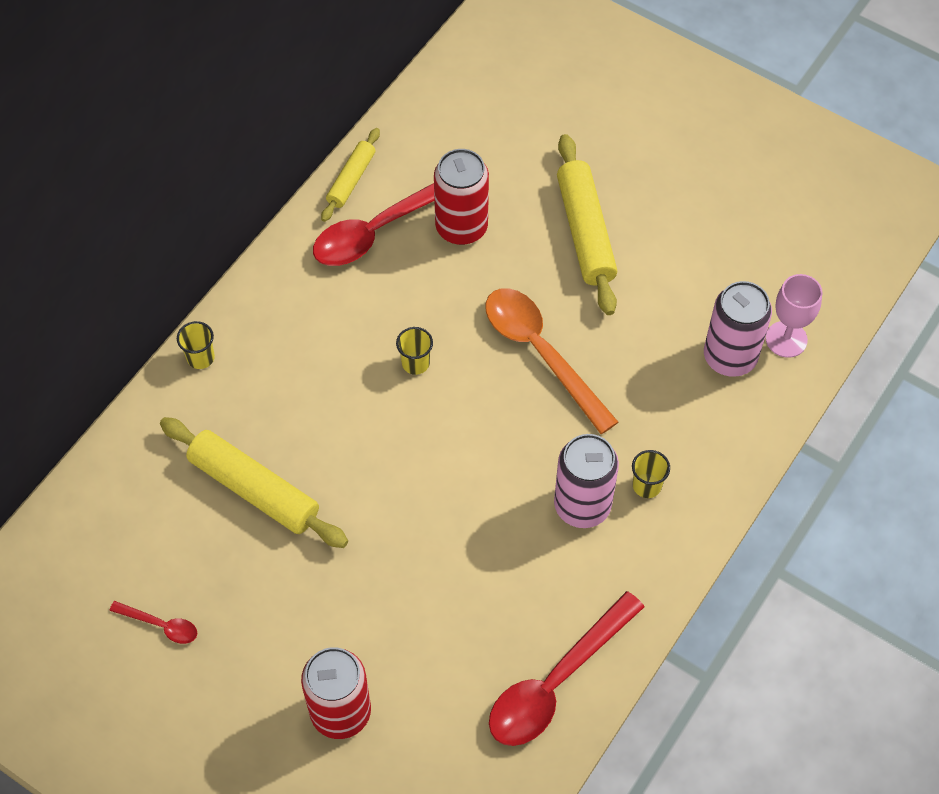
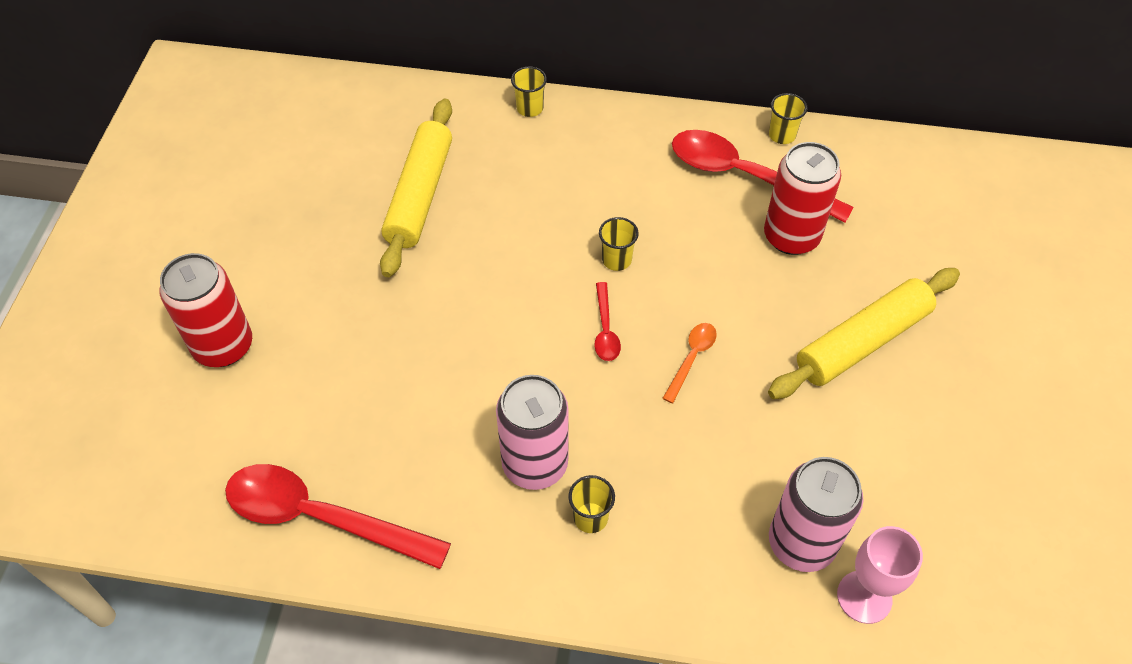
camera: 65 degrees right, 5 degrees down
(161, 625) = (260, 186): red spoon -> red spoon (605, 329)
(351, 180) = (782, 135): yellow rolling pin -> yellow cup
(541, 353) = (691, 358): orange spoon -> orange spoon, size x0.46

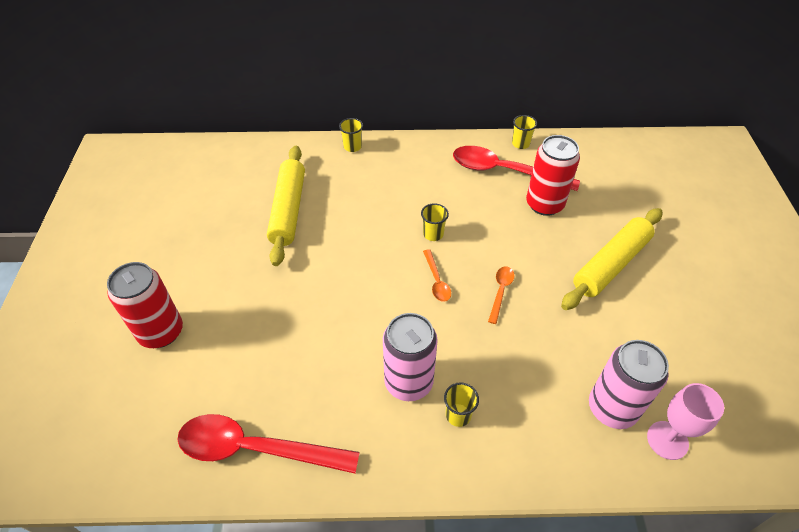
camera: 10 degrees left, 5 degrees down
(605, 329) = (436, 281): red spoon -> orange spoon

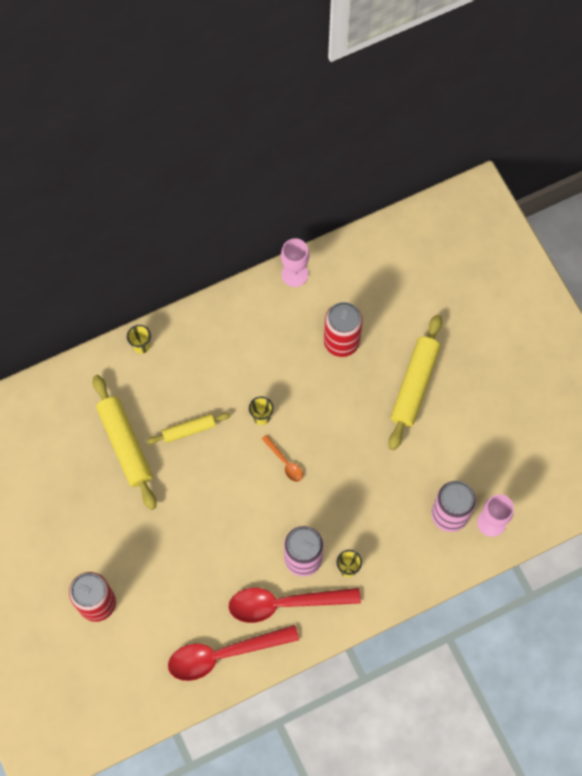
camera: 25 degrees left, 20 degrees up
(355, 220) = (189, 430): none -> yellow rolling pin
(500, 292) = (338, 450): orange spoon -> none
(504, 171) = (293, 317): red spoon -> red spoon (284, 603)
(520, 144) = (294, 274): yellow cup -> pink goblet

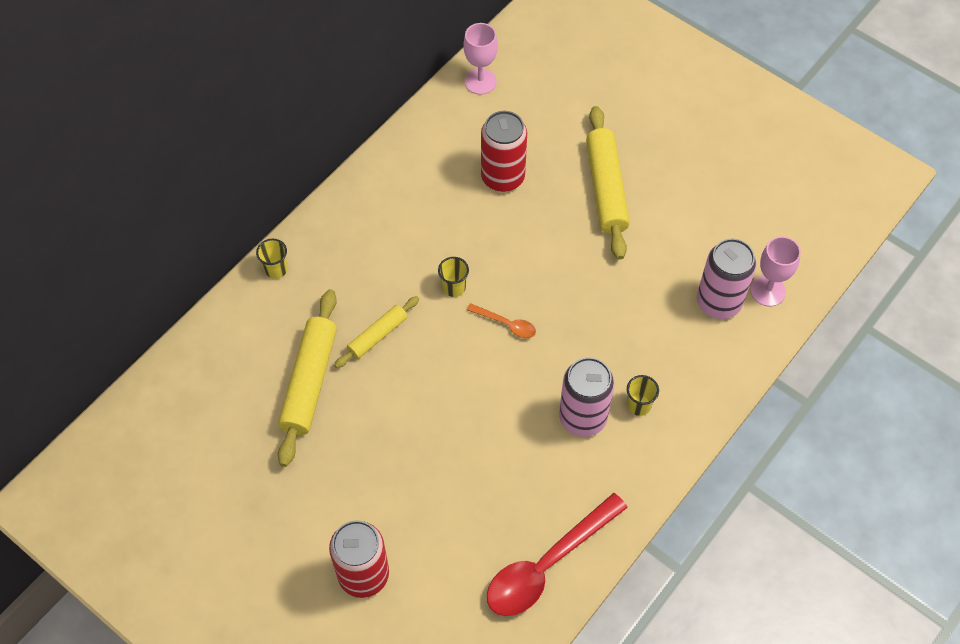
camera: 25 degrees left, 10 degrees down
(125, 444) = (310, 382): yellow rolling pin -> yellow rolling pin turned 60 degrees clockwise
(284, 603) = (588, 475): red spoon -> none
(294, 274) = (415, 131): pink goblet -> pink goblet (480, 81)

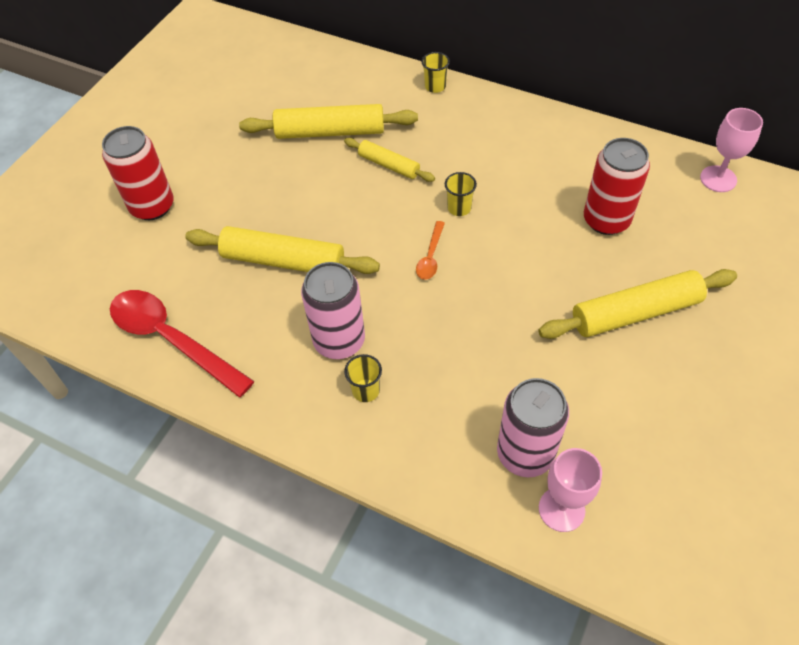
camera: 80 degrees right, 5 degrees down
(477, 452) = (283, 261): none -> yellow rolling pin

